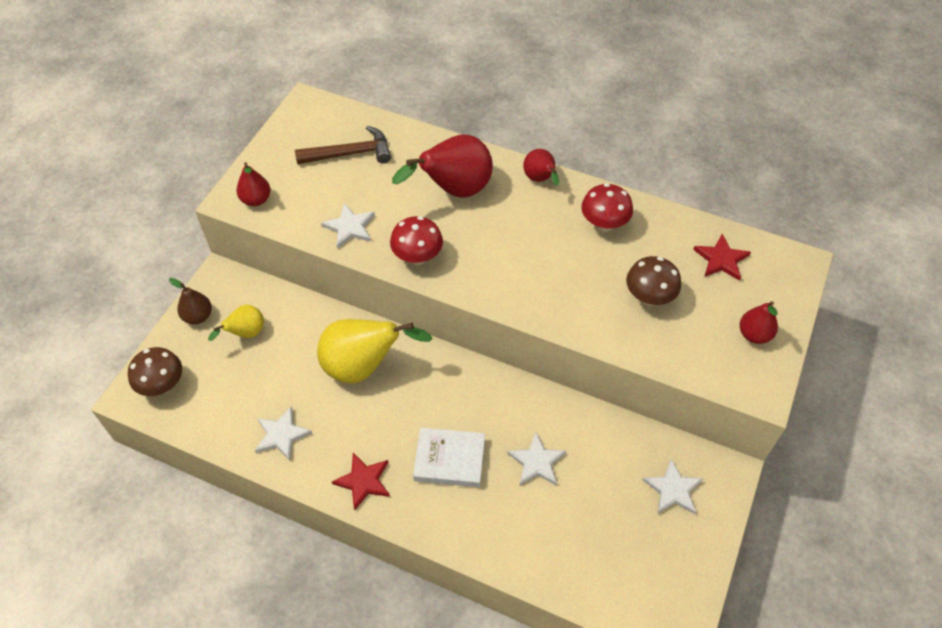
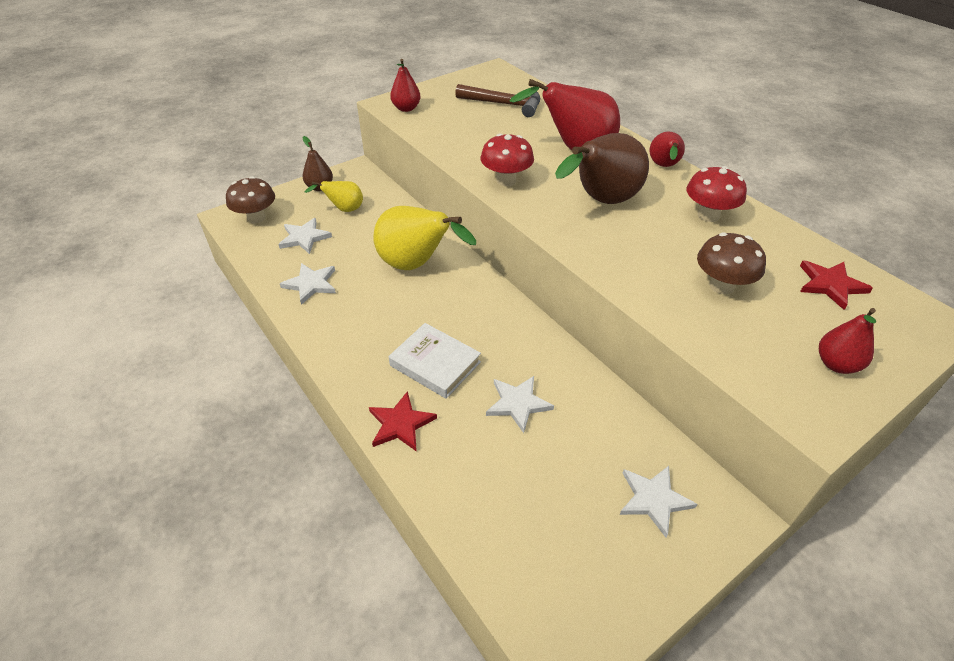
camera: 30 degrees right, 10 degrees down
(350, 227) = (464, 145): white star -> white star (304, 238)
(363, 481) = (347, 346): red star -> red star (400, 424)
(512, 246) = (601, 201): none -> brown pear

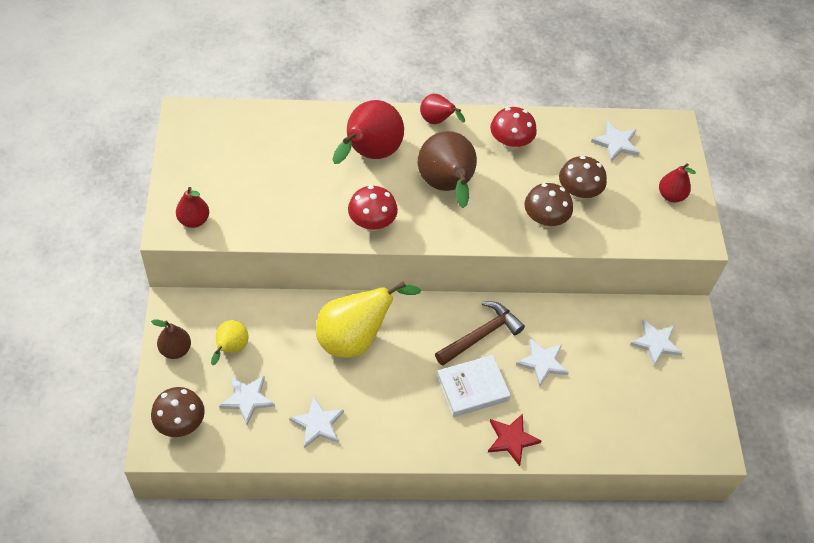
camera: 60 degrees left, 10 degrees up
(504, 104) = (256, 150): brown hammer -> brown hammer (481, 335)
(652, 277) = (544, 220): none -> brown mushroom
(830, 285) = (616, 143): red star -> white star

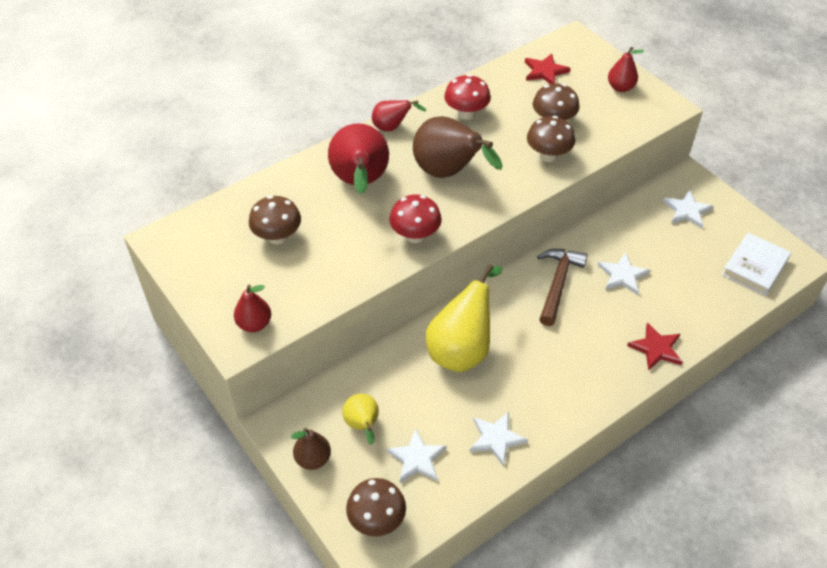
camera: 30 degrees left, 5 degrees down
(268, 162) = (277, 237): none -> brown mushroom
(472, 388) = (590, 328): white book -> white book (754, 267)
(616, 143) = (545, 71): white star -> red star

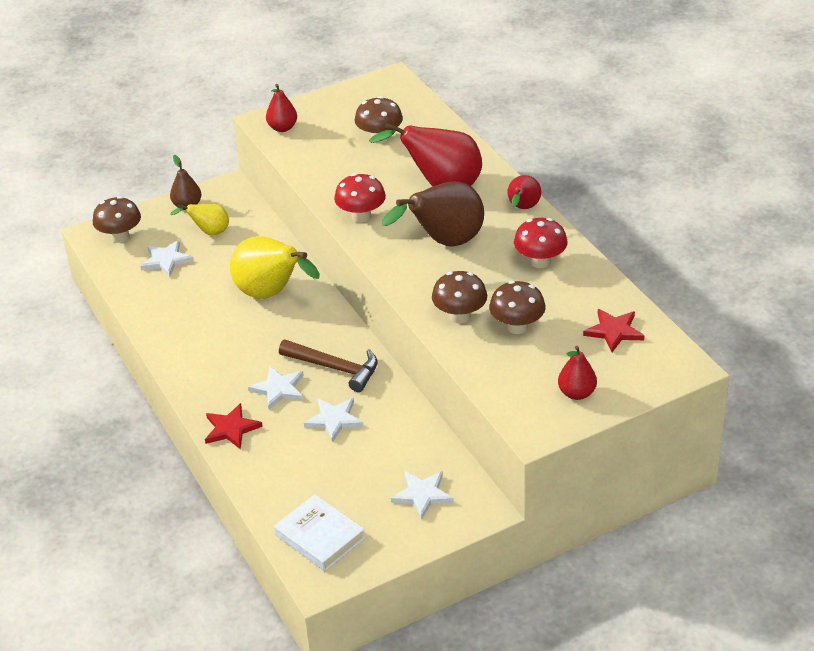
camera: 100 degrees right, 10 degrees down
(496, 438) = (168, 307): white star -> white star (279, 389)

